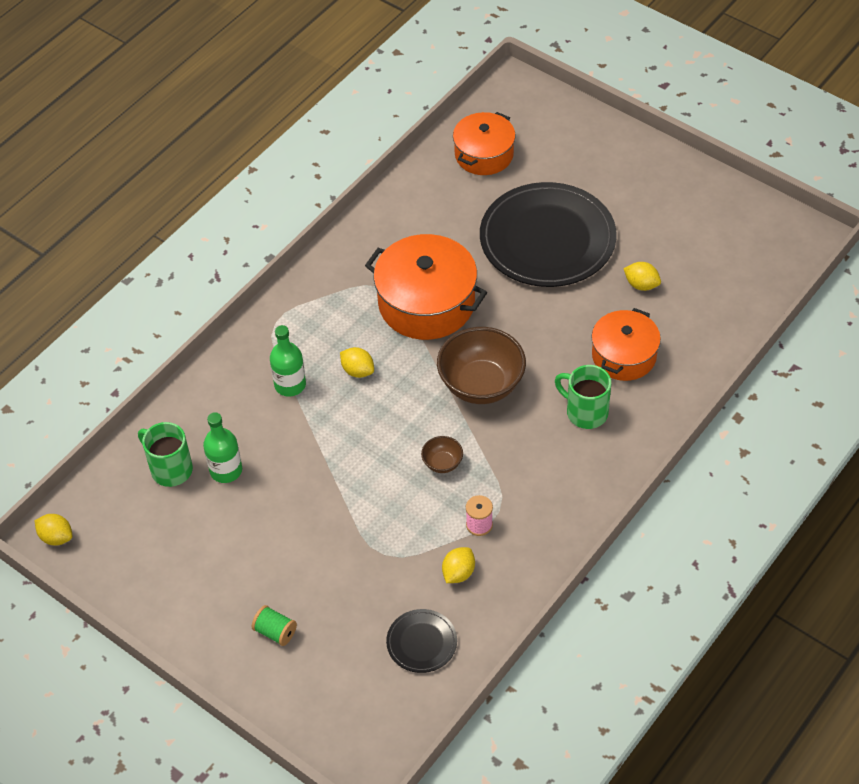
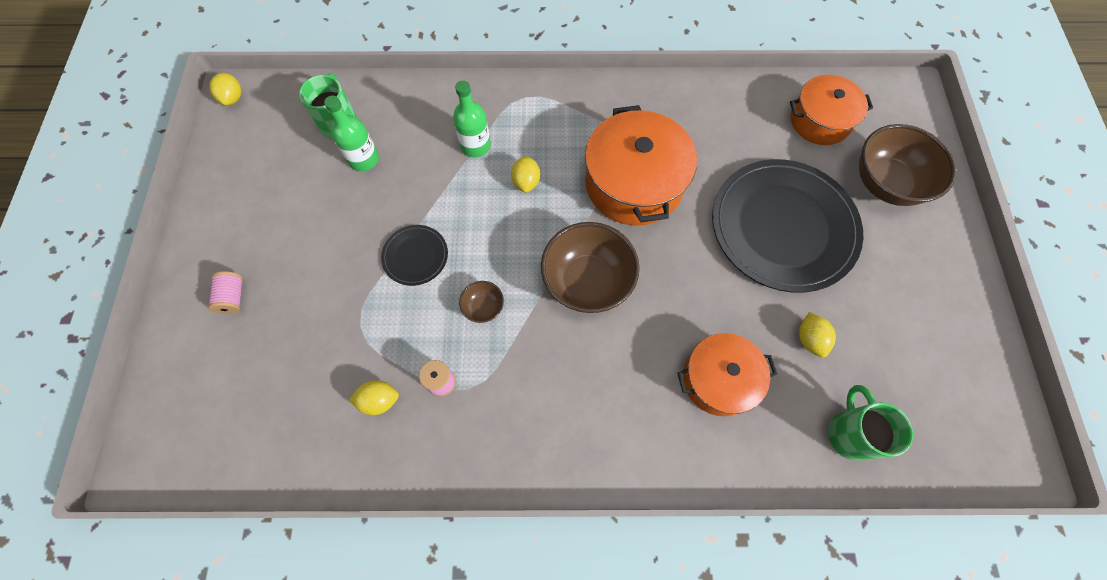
camera: 50 degrees right, 15 degrees up
(275, 632) = (233, 297): green spool -> pink spool
(421, 642) = (288, 420): black plate -> black plate (415, 256)
(569, 156) = (885, 183): none -> brown bowl
(585, 412) = (629, 389): green mug -> green mug (850, 433)

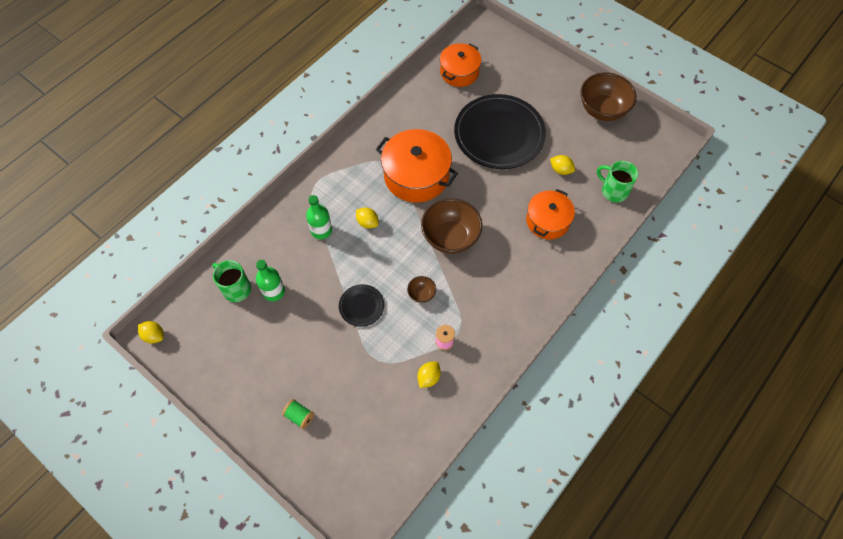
camera: 50 degrees left, 5 degrees down
(233, 297) = (299, 416): pink spool -> green spool
(885, 183) = (516, 76): brown bowl -> brown bowl (602, 109)

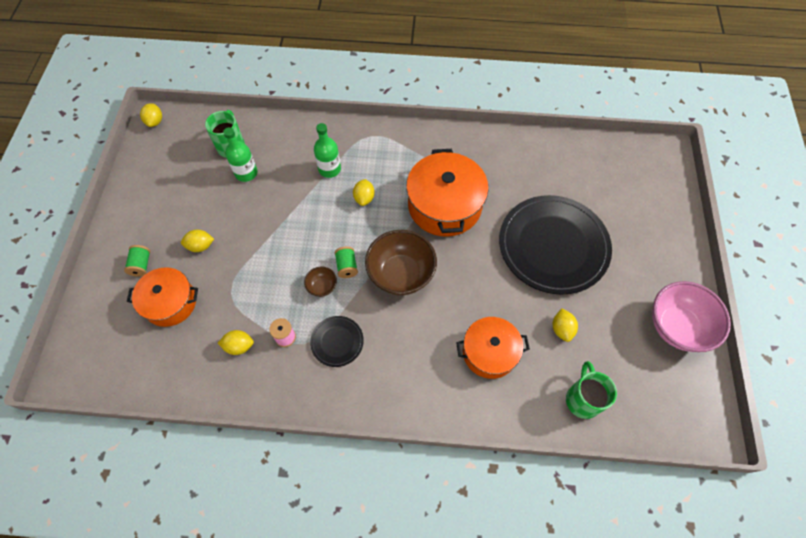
camera: 55 degrees right, 0 degrees up
(317, 361) = (200, 246): none -> yellow lemon
(361, 306) = (276, 246): black plate -> black plate (337, 342)
(417, 268) = (347, 266): none -> green spool
(459, 72) = (592, 169): orange pot -> orange pot (170, 302)
(602, 109) = (676, 326): brown bowl -> pink bowl

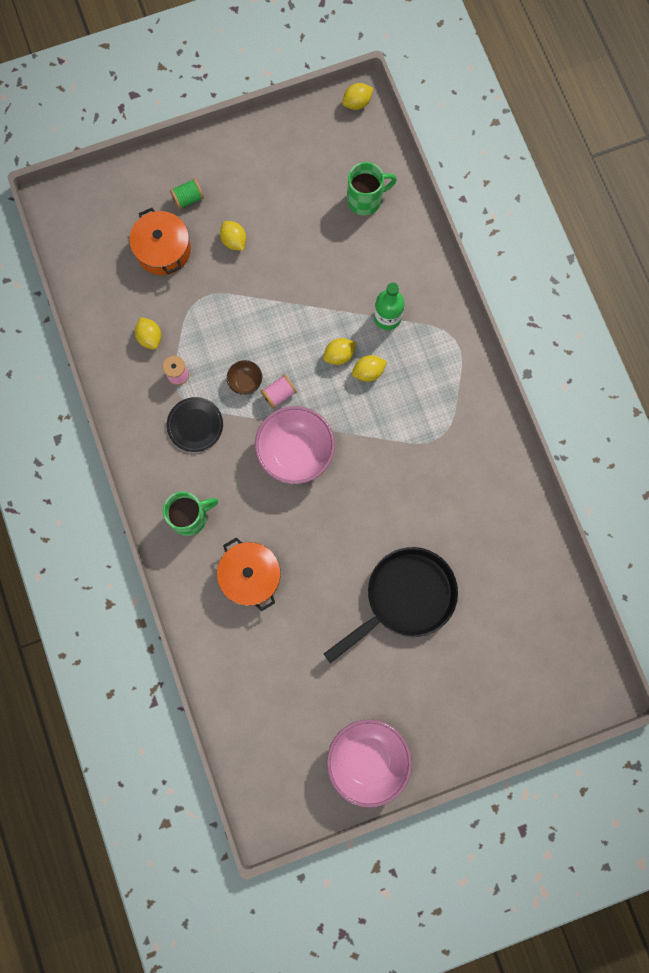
camera: 65 degrees right, 15 degrees up
(246, 173) = (339, 235): green bottle -> none
(347, 266) = (279, 394): green spool -> pink spool
(401, 274) = (295, 452): brown bowl -> pink bowl
(445, 205) = (401, 461): orange pot -> none
(553, 246) = (405, 597): black plate -> black pan
(562, 329) = (309, 640): yellow lemon -> yellow lemon (339, 355)
(582, 399) = (243, 685): green mug -> green mug (190, 517)

